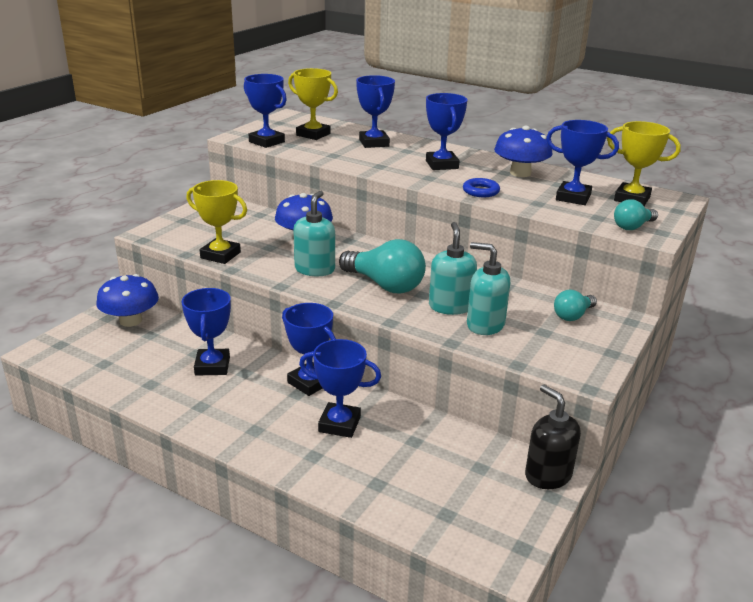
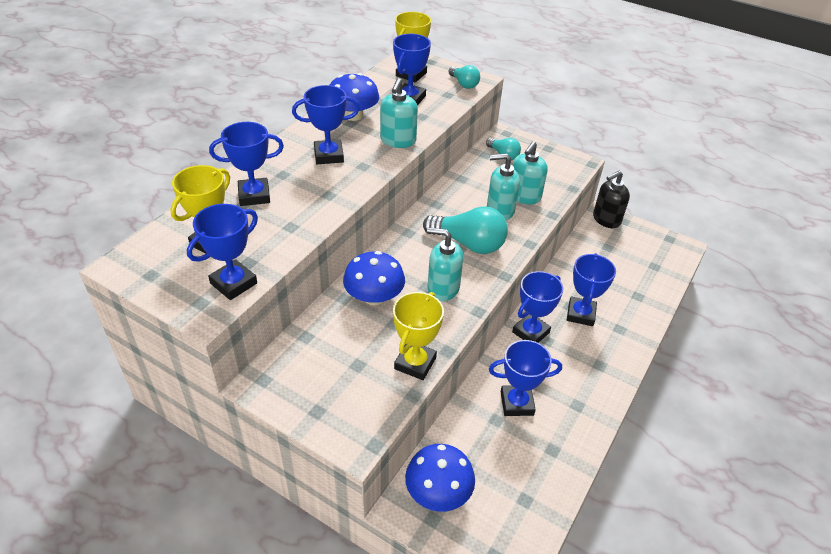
camera: 90 degrees left, 15 degrees up
(385, 285) = (469, 243): turquoise light bulb -> turquoise light bulb turned 75 degrees clockwise
(481, 191) = (398, 141): blue ring -> turquoise soap dispenser

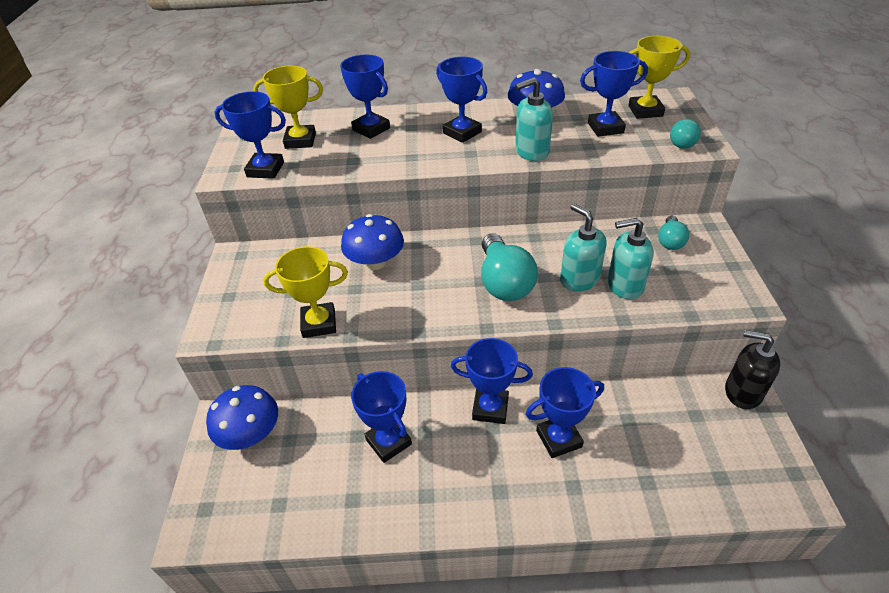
camera: 60 degrees right, 0 degrees up
(443, 288) = (426, 295): turquoise soap dispenser -> none

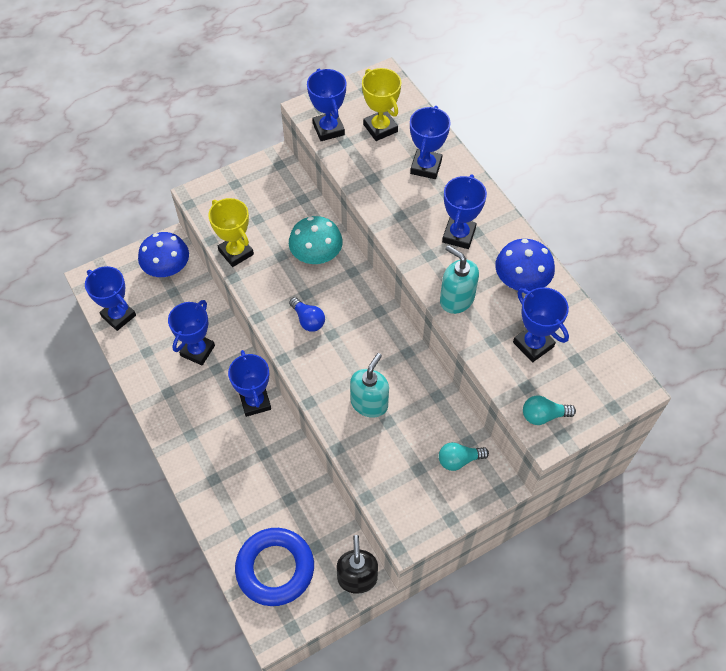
camera: 60 degrees right, 15 degrees up
(375, 262) = (316, 254): blue mushroom -> turquoise mushroom
(451, 293) = (308, 320): none -> blue light bulb
(504, 282) = (338, 351): turquoise light bulb -> none
(559, 439) = (249, 456): blue trophy -> blue trophy (118, 316)
(624, 285) = (379, 439): turquoise soap dispenser -> none
(645, 111) = (588, 370): yellow trophy -> none
(714, 463) = (275, 568): none -> blue ring

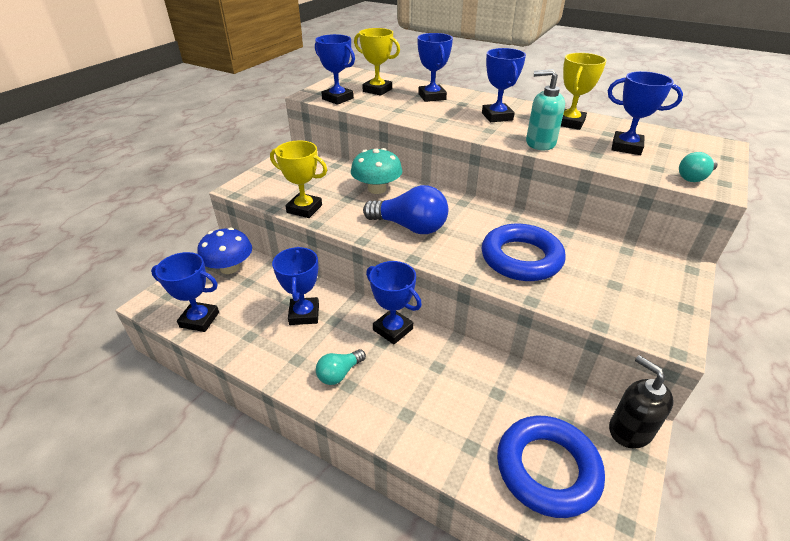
camera: 30 degrees left, 20 degrees down
(308, 320) = (410, 227): blue light bulb -> blue light bulb, size x1.79
(369, 403) = (521, 258): turquoise soap dispenser -> blue ring
(459, 460) = (636, 265): turquoise light bulb -> turquoise light bulb (339, 373)
(521, 280) = (569, 123): blue mushroom -> yellow trophy

